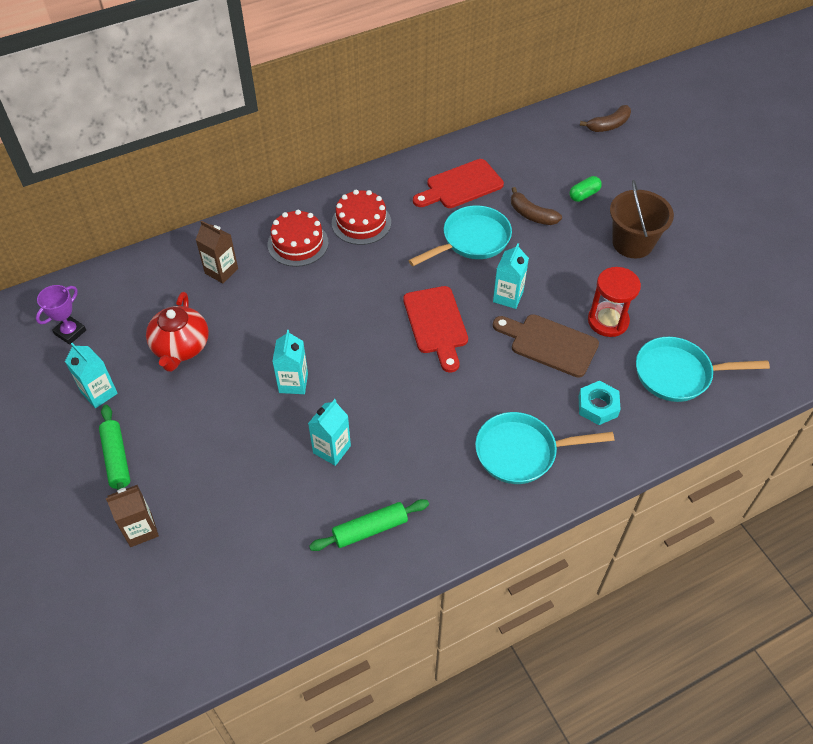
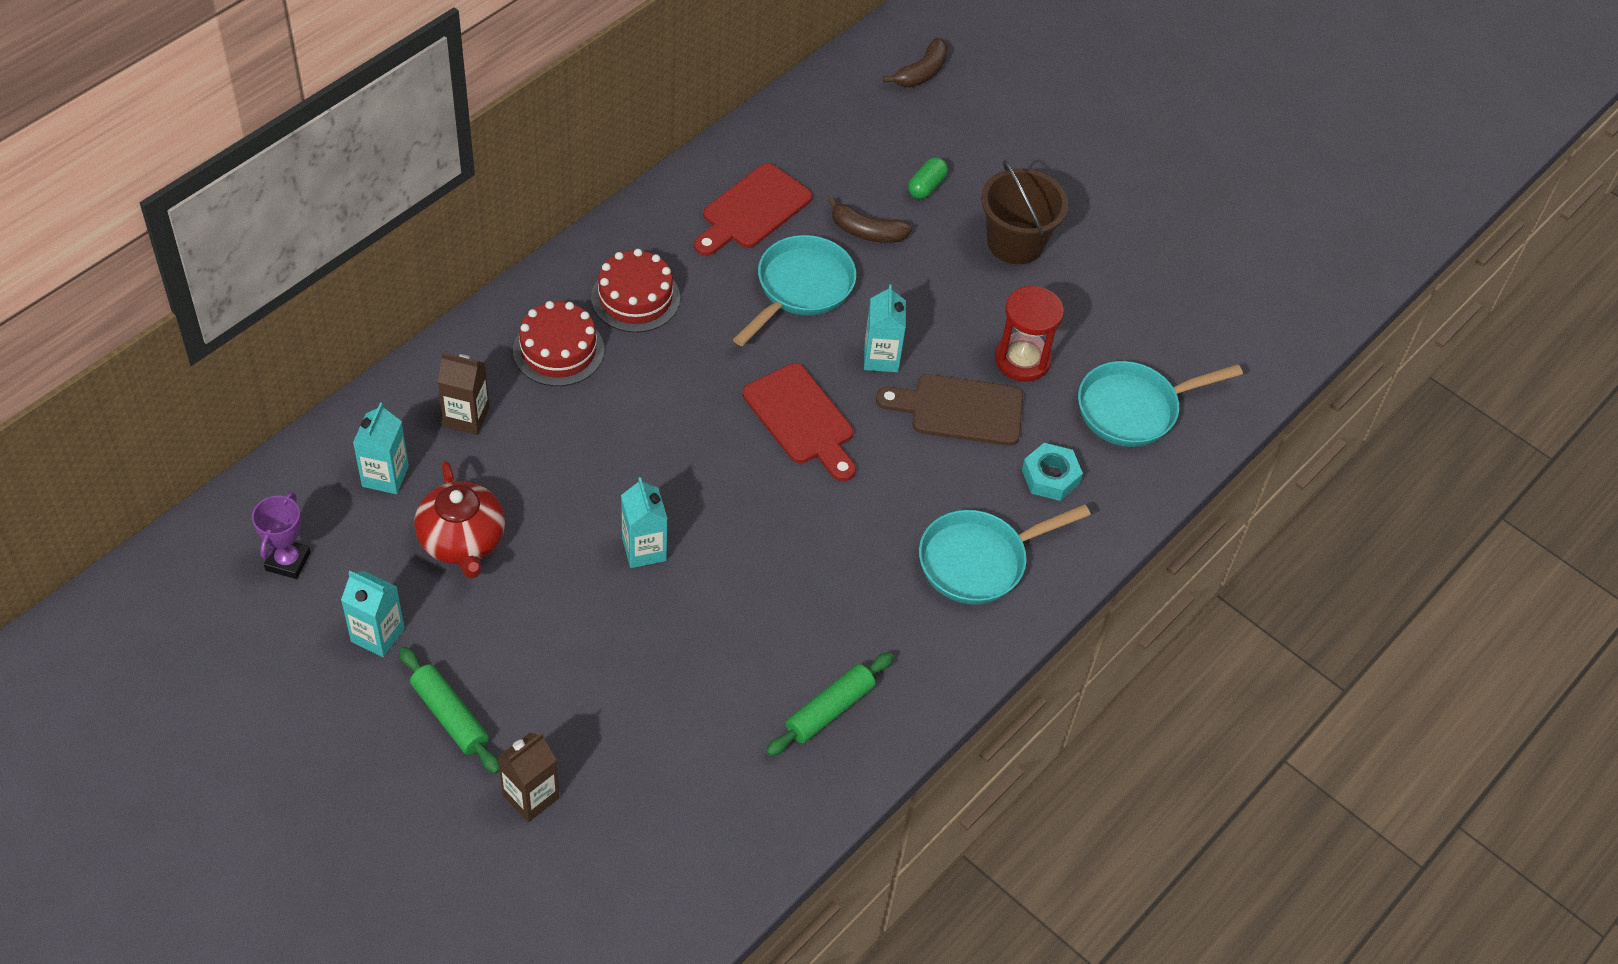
camera: 25 degrees left, 0 degrees up
(332, 449) = (736, 623): turquoise carton -> turquoise carton (385, 476)

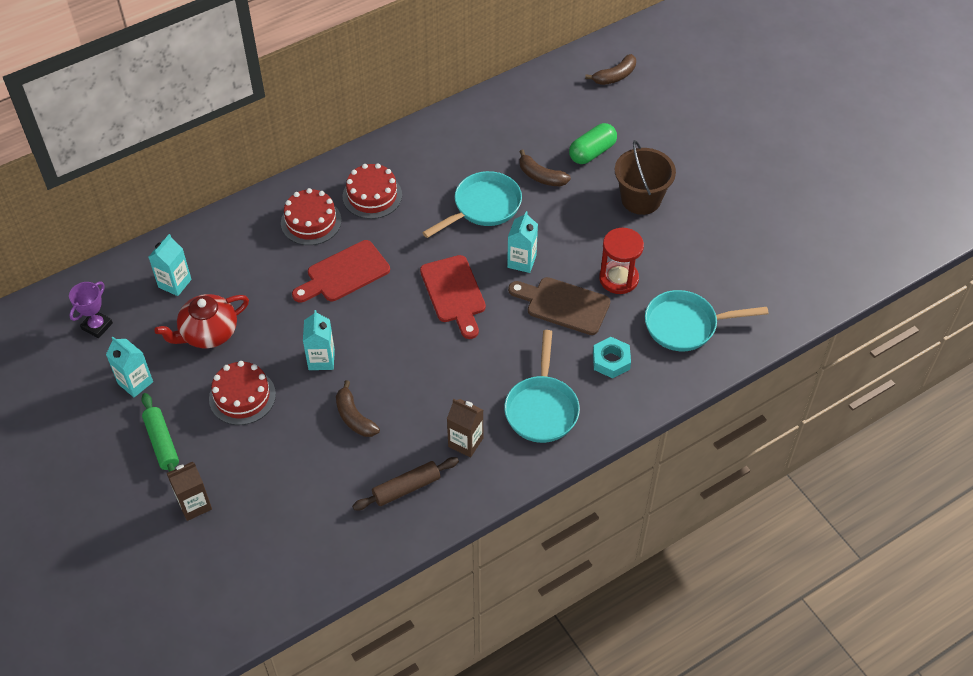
camera: 20 degrees right, 0 degrees up
(462, 541) = (208, 333): red teapot -> red teapot turned 60 degrees clockwise
(466, 417) = (238, 255): brown carton -> brown carton (465, 442)
(546, 625) = (242, 396): none -> red cake
(720, 624) = (354, 417): none -> brown banana
(752, 210) = (469, 150): red cutting board -> red cutting board (344, 273)
(829, 710) = (406, 488): green rolling pin -> brown rolling pin
(926, 186) = (592, 152): green capsule -> green capsule, size x1.52
(978, 561) = (541, 408): turquoise pan -> turquoise pan turned 75 degrees counterclockwise

